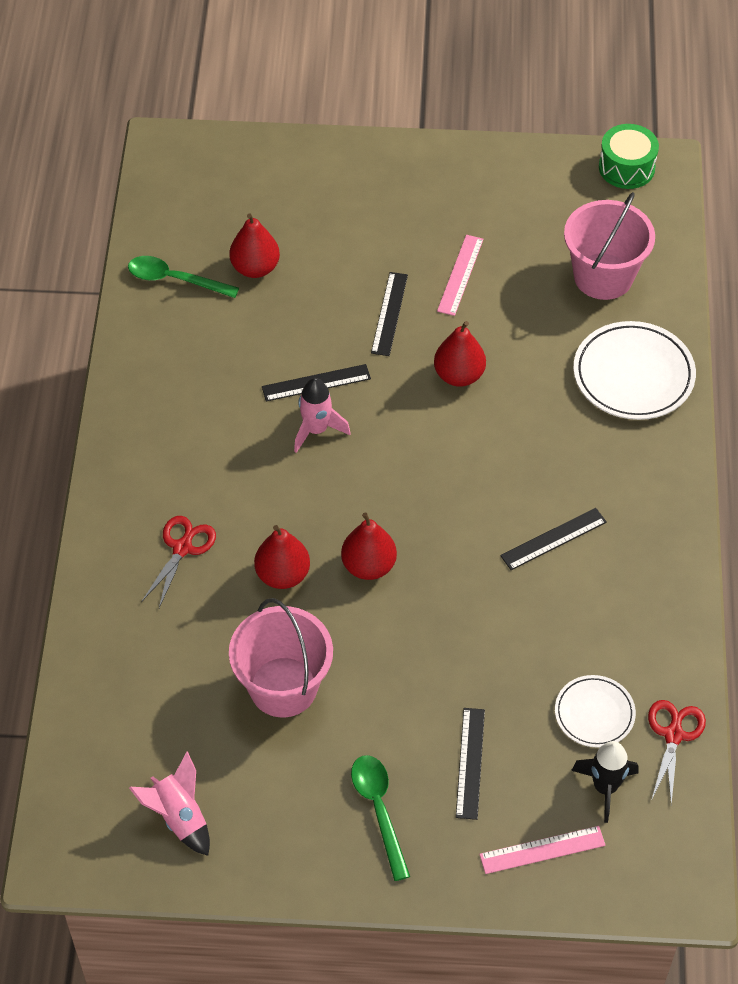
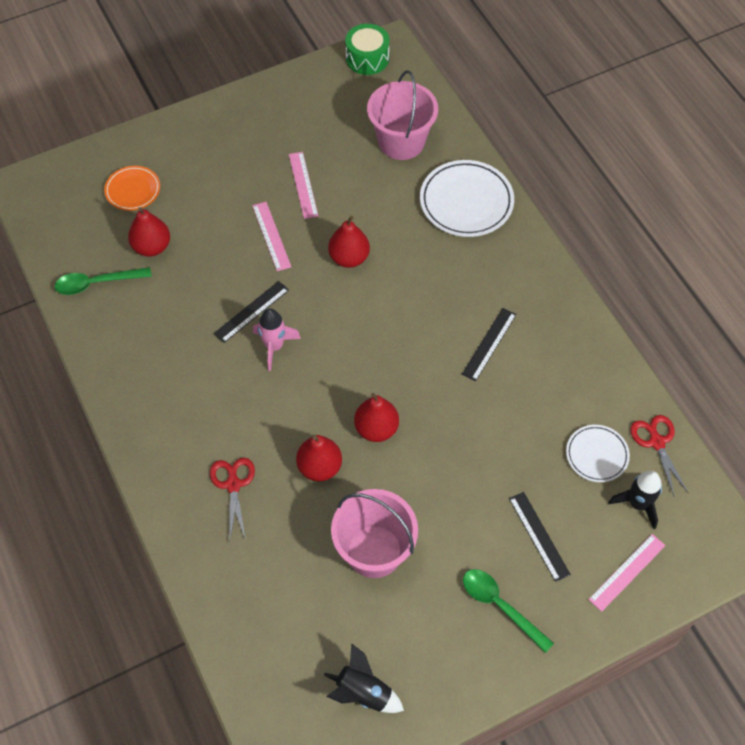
camera: 30 degrees left, 5 degrees up
(179, 817) = (363, 692): pink rocket -> black rocket
(273, 200) = (133, 190): none -> orange plate
(389, 313) = (271, 236): black ruler -> pink ruler

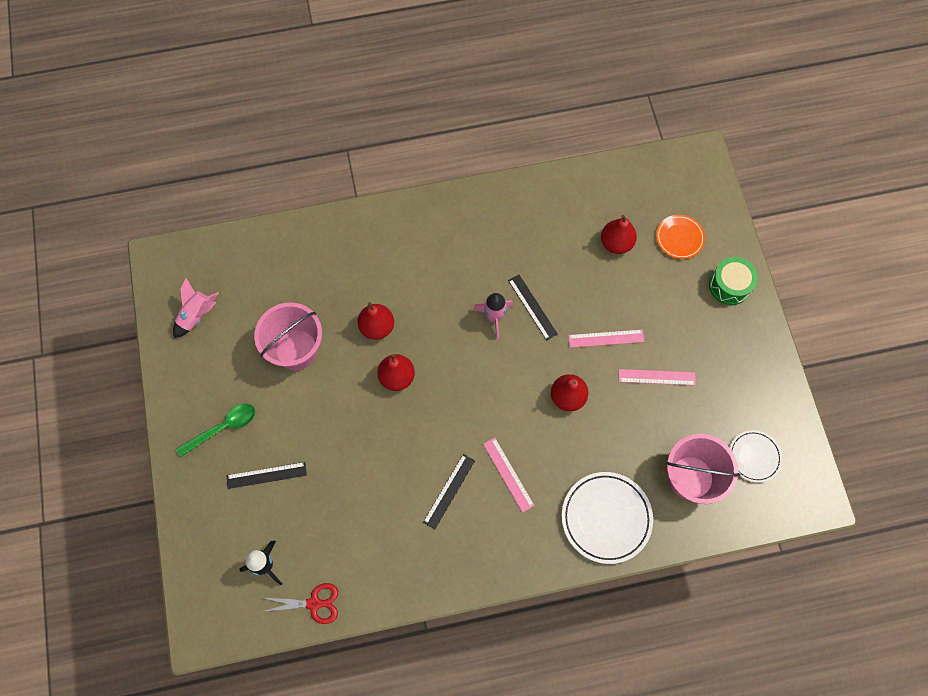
camera: 105 degrees right, 10 degrees up
(96, 283) = (589, 198): green spoon -> none
(233, 485) = (382, 263): red scissors -> none
(363, 692) = (197, 316): black rocket -> pink rocket
(367, 58) = (804, 474): green drum -> green drum (729, 286)
(489, 344) = (449, 491): black ruler -> black ruler turned 75 degrees clockwise
(597, 455) = (319, 547): white plate -> white plate (754, 457)
(627, 572) = (214, 534): pink ruler -> pink ruler (508, 474)

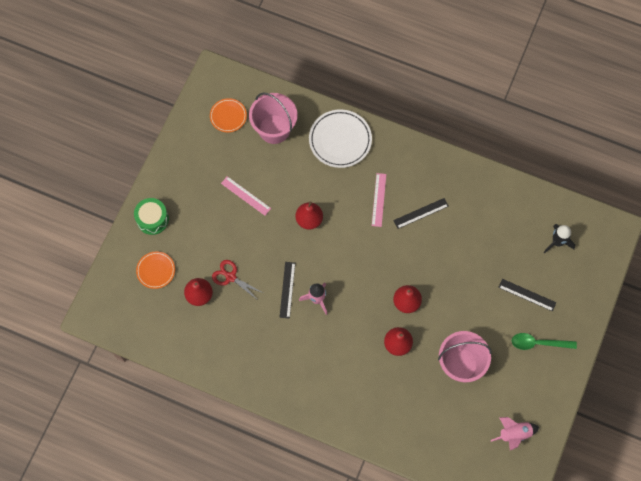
camera: 145 degrees left, 0 degrees up
(314, 603) = (540, 203): red scissors -> red scissors (230, 277)
(606, 338) = (257, 239): pink ruler -> none
(754, 457) = (228, 116): white plate -> orange plate

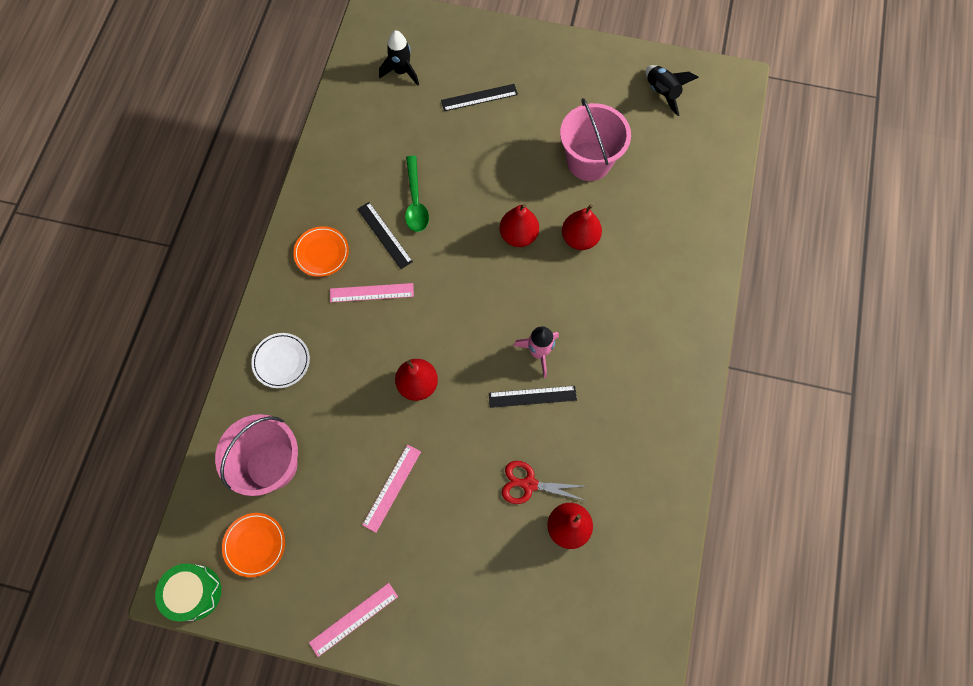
camera: 100 degrees left, 0 degrees up
(152, 219) = (455, 635): green drum -> green drum (194, 592)
(156, 270) = (542, 608): orange plate -> orange plate (322, 253)
(174, 165) = (353, 619): none -> pink ruler
(230, 277) = (529, 484): red scissors -> red scissors turned 75 degrees clockwise
(340, 140) = (281, 361): white plate -> white plate, size x0.59
(514, 434) = (662, 93): pink rocket -> black rocket
(527, 295) = (479, 97): black ruler -> black ruler turned 60 degrees clockwise
(538, 343) = (540, 79): green spoon -> green spoon (415, 201)

